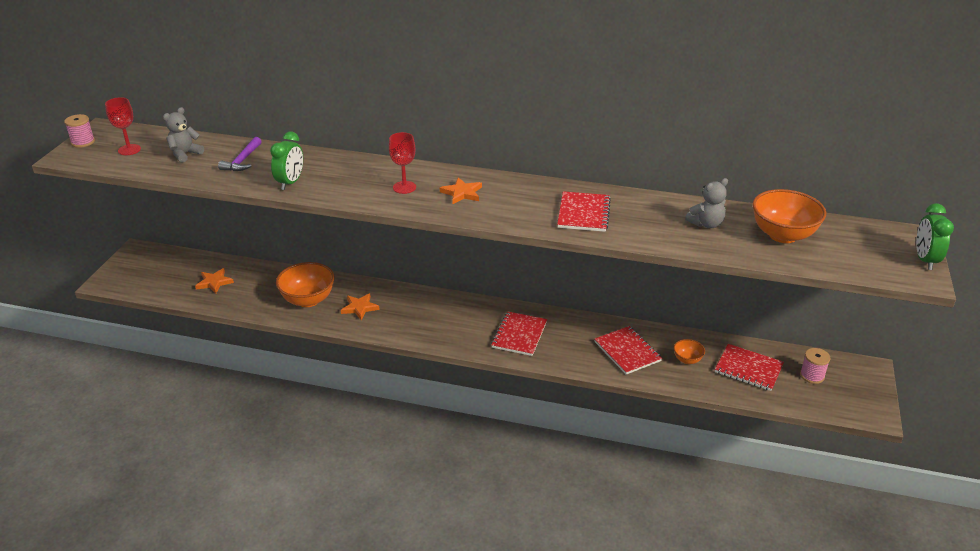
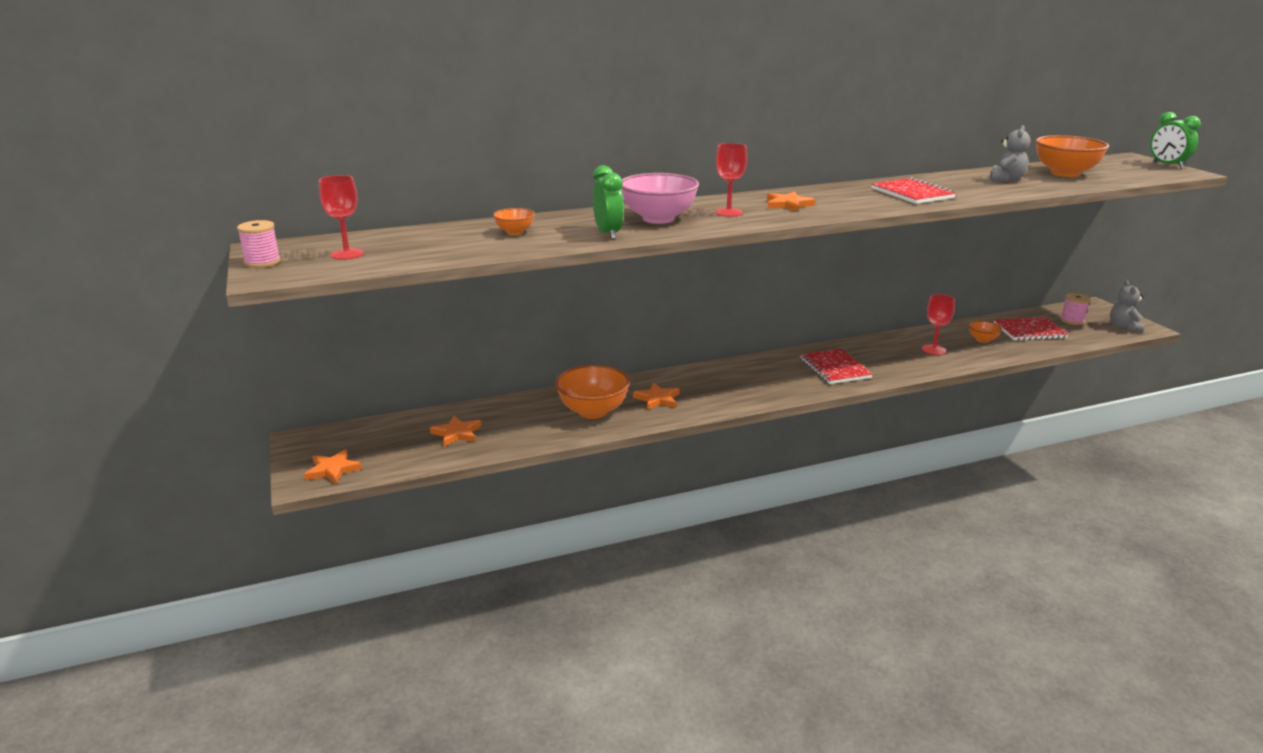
camera: 35 degrees left, 10 degrees down
(126, 280) = (332, 470): none -> orange star
(185, 154) = (431, 242): grey teddy bear -> grey teddy bear (1123, 327)
(242, 160) = (515, 232): purple hammer -> orange bowl
(347, 178) = (658, 219): none -> pink bowl
(627, 351) = (934, 350): red notebook -> red goblet

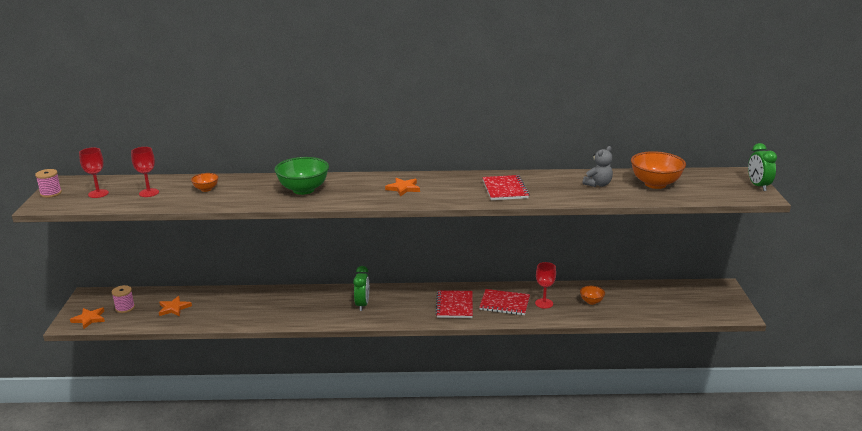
camera: 20 degrees right, 0 degrees up
(593, 411) = (265, 308): orange bowl -> none
(608, 233) = (257, 198): green clock -> green clock (362, 305)
(657, 399) = (313, 307): orange star -> none
(658, 219) = (303, 190): pink bowl -> green bowl
(728, 212) = (355, 190): red goblet -> red goblet (149, 193)
(1029, 331) = (638, 300): red notebook -> red notebook (504, 303)
(1072, 320) = (685, 297): pink spool -> pink spool (125, 308)
(1123, 327) = (722, 311): grey teddy bear -> none

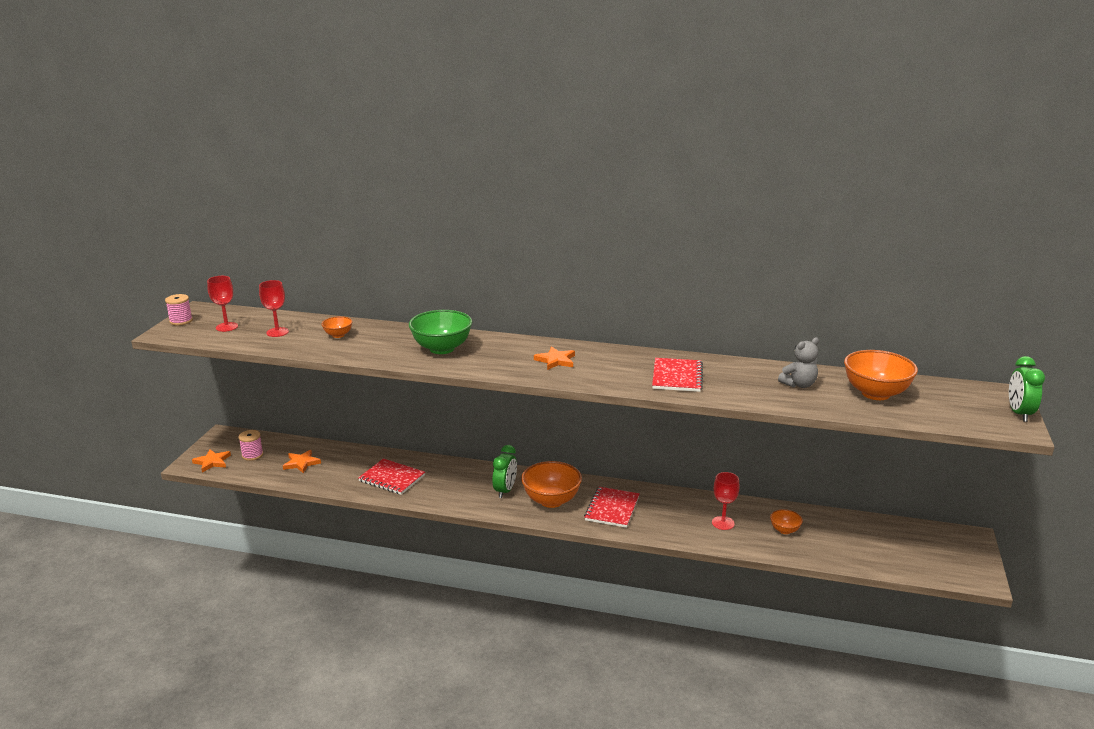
camera: 15 degrees right, 0 degrees up
(403, 306) = (551, 500): none -> orange bowl
(504, 303) = (673, 515): red notebook -> red notebook (392, 478)

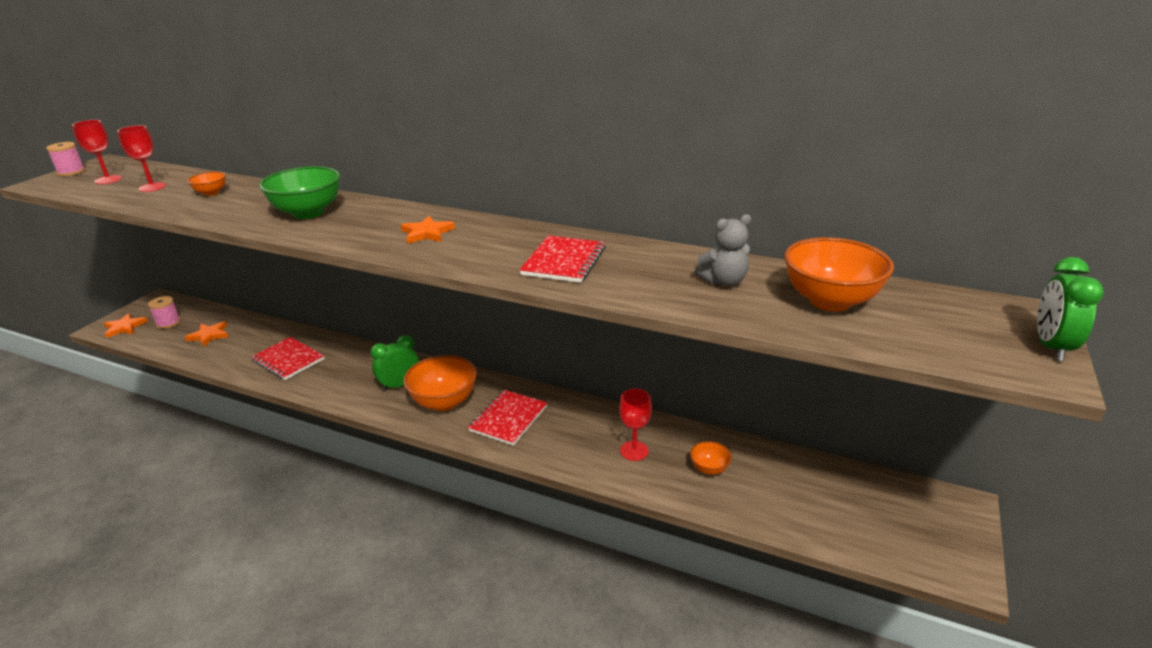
camera: 10 degrees right, 5 degrees up
(505, 491) = (399, 385): green clock -> green clock turned 150 degrees counterclockwise

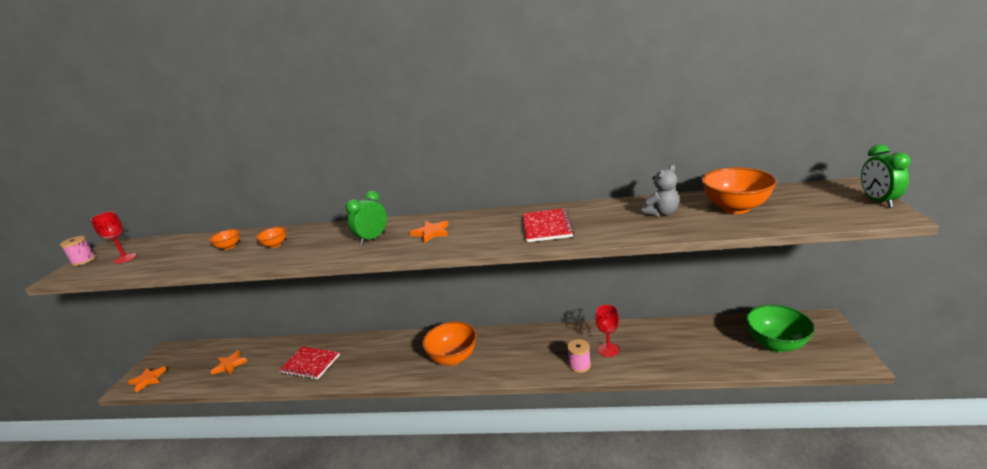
camera: 15 degrees left, 5 degrees down
(152, 187) = (172, 254): red goblet -> none
(168, 323) = (186, 365): pink spool -> pink spool (579, 365)
(308, 213) = (324, 241): green bowl -> green bowl (776, 344)
(399, 385) = (411, 356): green clock -> green clock (372, 238)
(508, 419) = (508, 355): red notebook -> none
(709, 469) = (664, 346): orange bowl -> orange bowl (275, 245)

